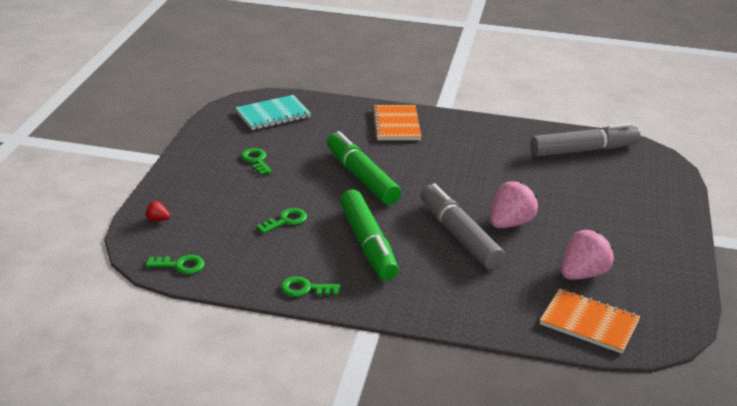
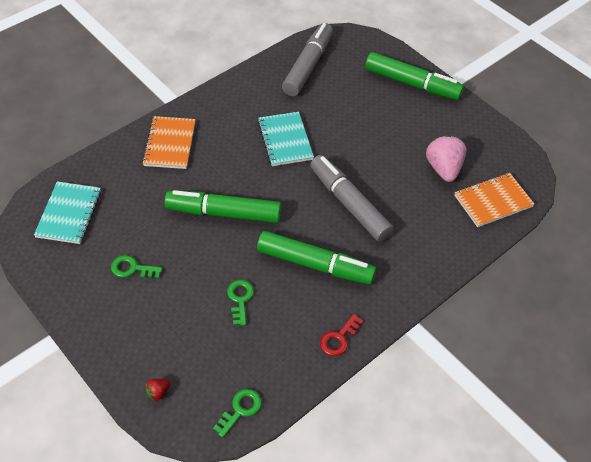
camera: 55 degrees left, 20 degrees up
(305, 289) = (339, 338): green key -> red key
(396, 124) = (169, 144): orange notebook -> orange notebook turned 60 degrees clockwise
(459, 235) = (349, 204): grey marker -> grey marker turned 45 degrees clockwise
(481, 174) = (285, 140): none -> turquoise notebook
(510, 223) = (358, 166): pink strawberry -> none
(660, 213) = (411, 83): none -> green marker

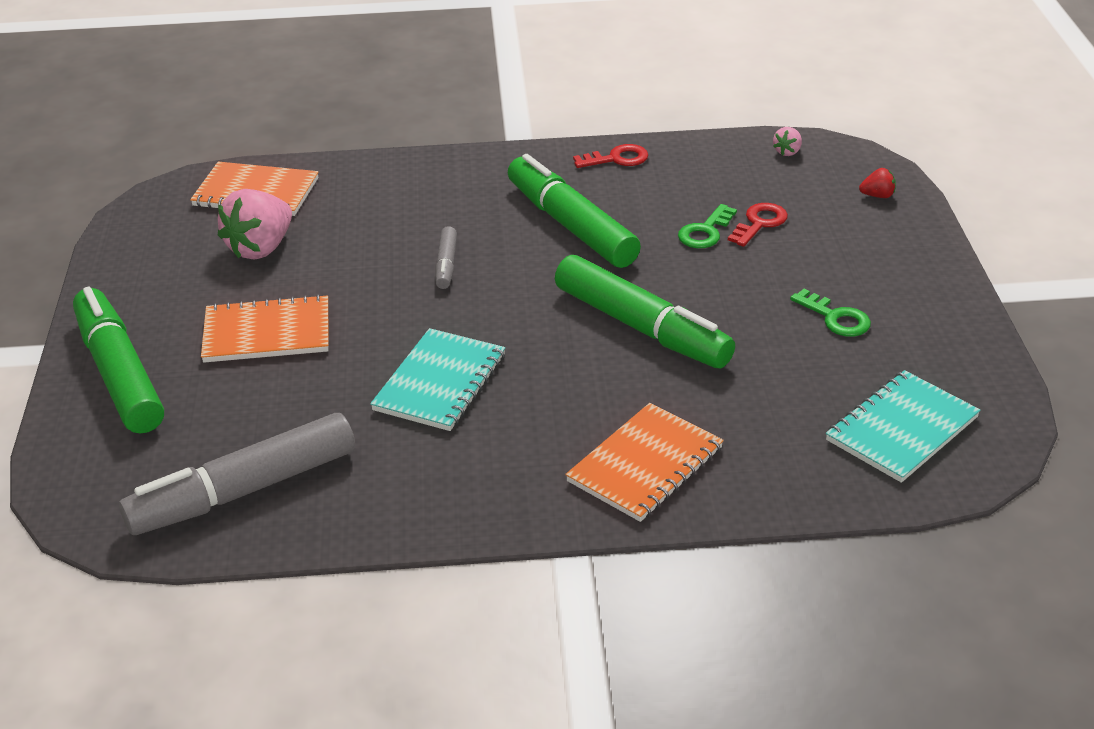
camera: 140 degrees left, 15 degrees down
(214, 324) = (759, 223): none -> red key
(240, 410) = (787, 152): green key -> pink strawberry
(349, 204) = (446, 264): grey marker -> grey marker, size x0.46
(381, 128) = (267, 332): none -> orange notebook

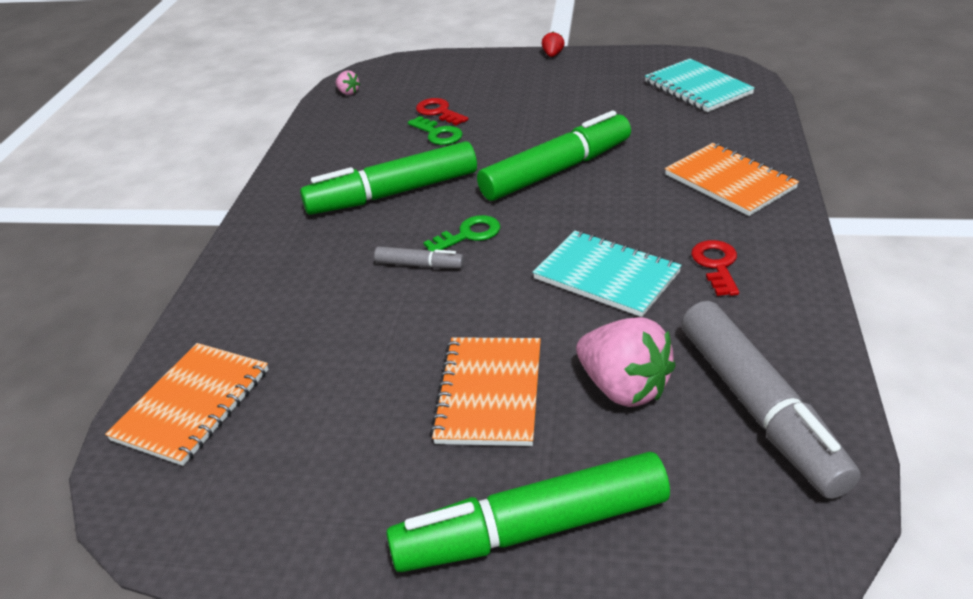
camera: 75 degrees left, 0 degrees up
(261, 248) = (318, 399): pink strawberry -> pink strawberry (623, 388)
(617, 159) = (302, 164): red key -> red key (716, 265)
(836, 318) = (571, 96): green key -> green key (468, 234)
(877, 196) = (429, 67): red strawberry -> red strawberry (553, 55)

